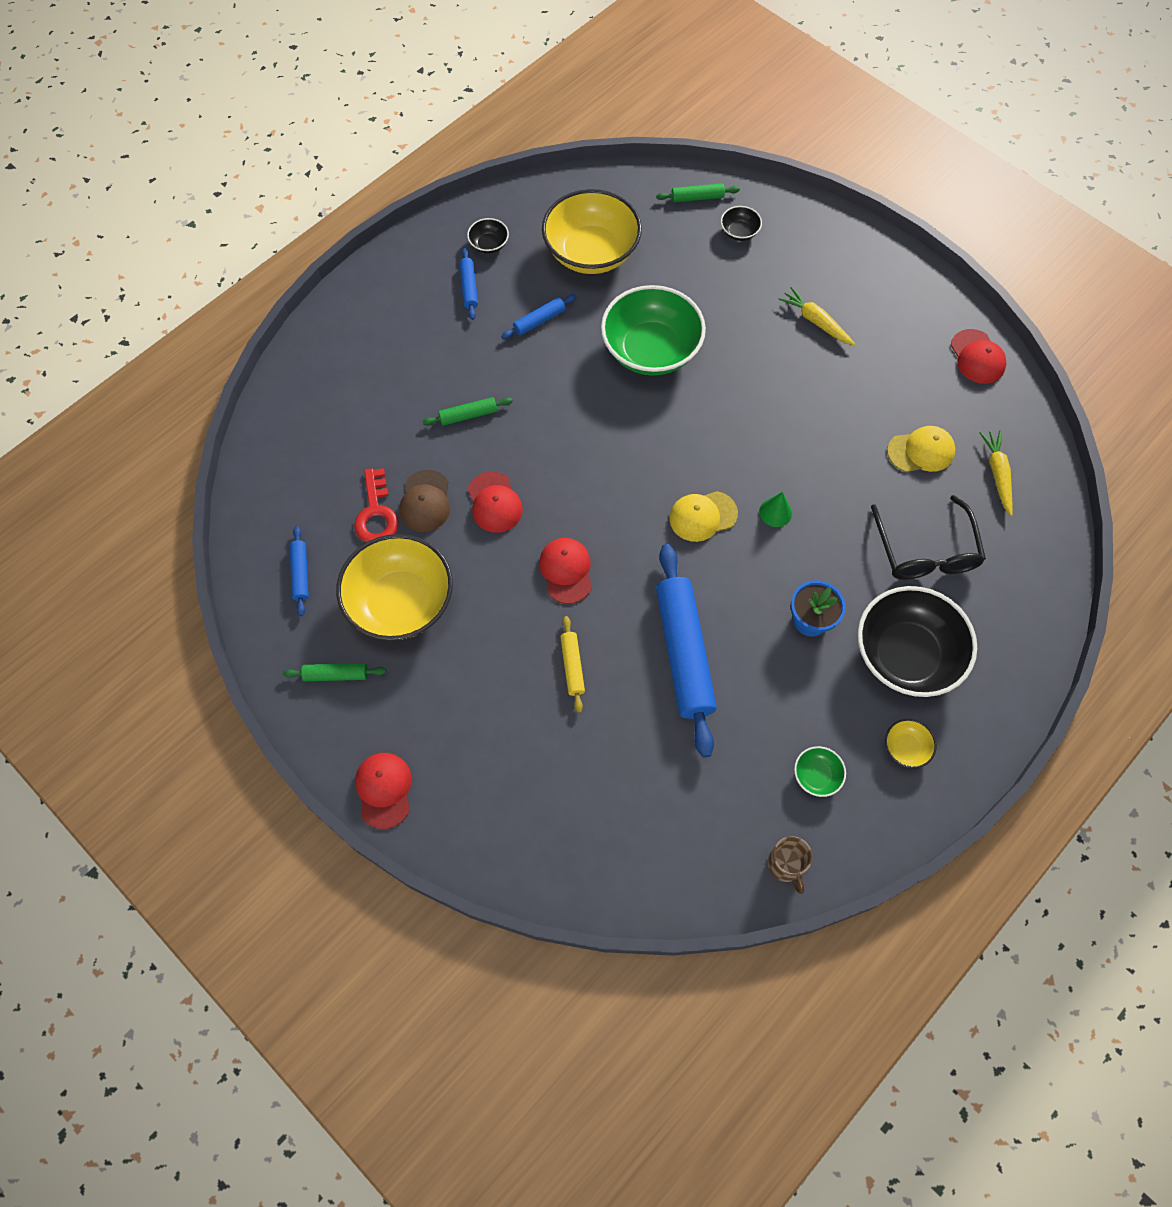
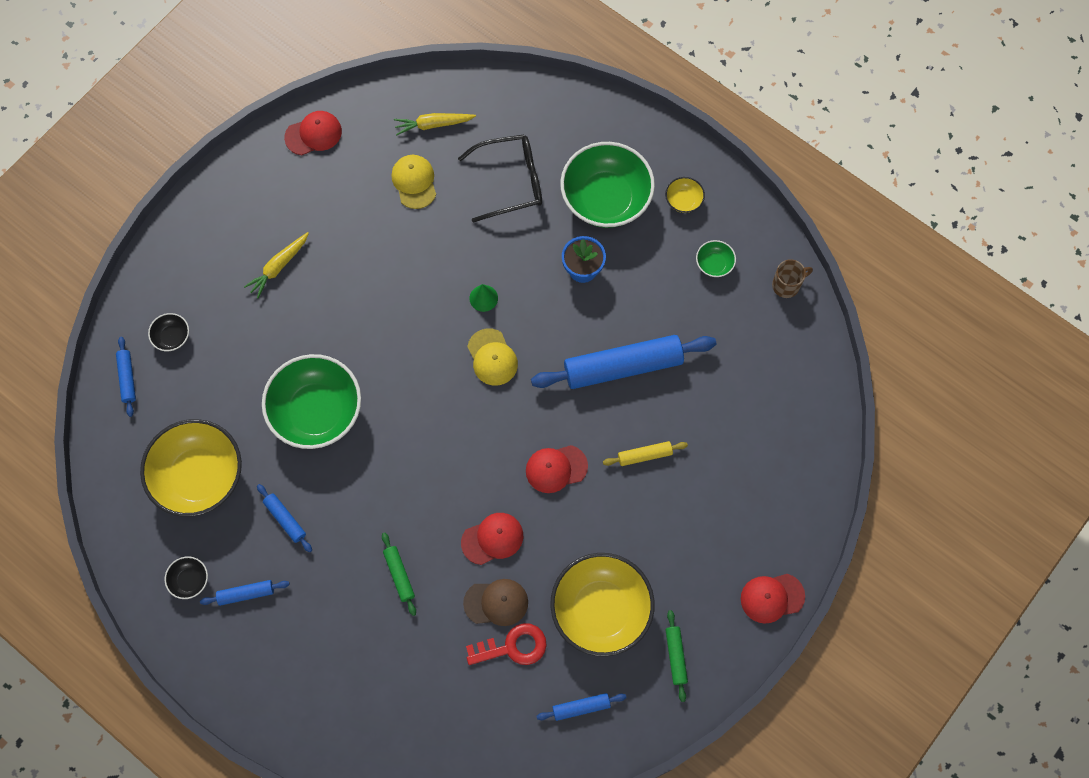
camera: 95 degrees left, 5 degrees up
(697, 198) = (127, 378): green rolling pin -> blue rolling pin
(906, 655) = (606, 198): black bowl -> green bowl

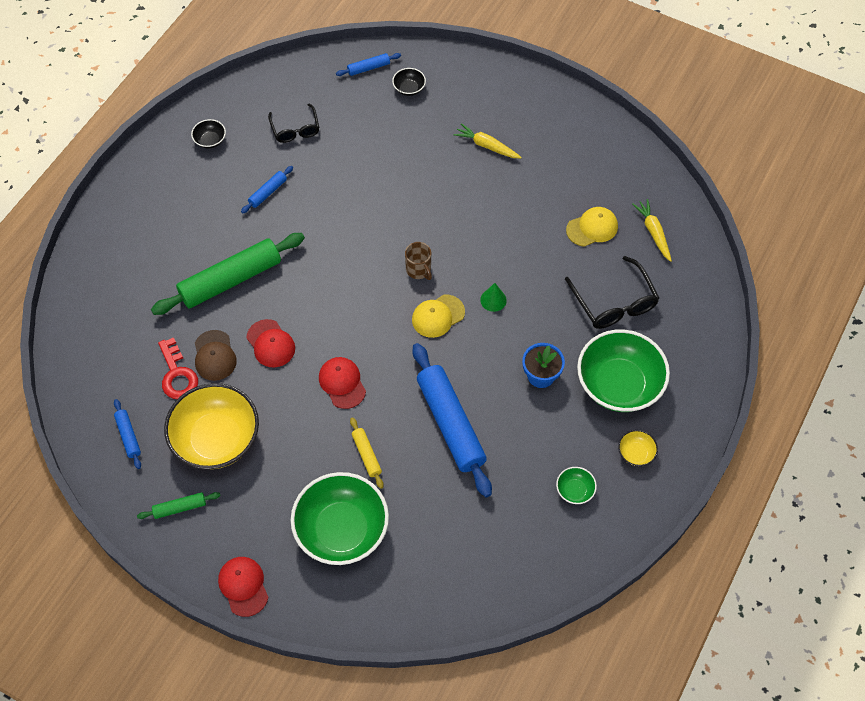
camera: 80 degrees right, 10 degrees down
(199, 476) = (295, 129): yellow bowl -> black glasses
(246, 594) = (203, 178): blue rolling pin -> none
(313, 134) = (617, 147): red cap -> none
(317, 411) = (363, 196): green bowl -> green bowl (342, 529)
(399, 575) = (230, 280): green rolling pin -> green rolling pin, size x2.22
(786, 285) = (568, 562): brown mug -> brown mug (419, 270)

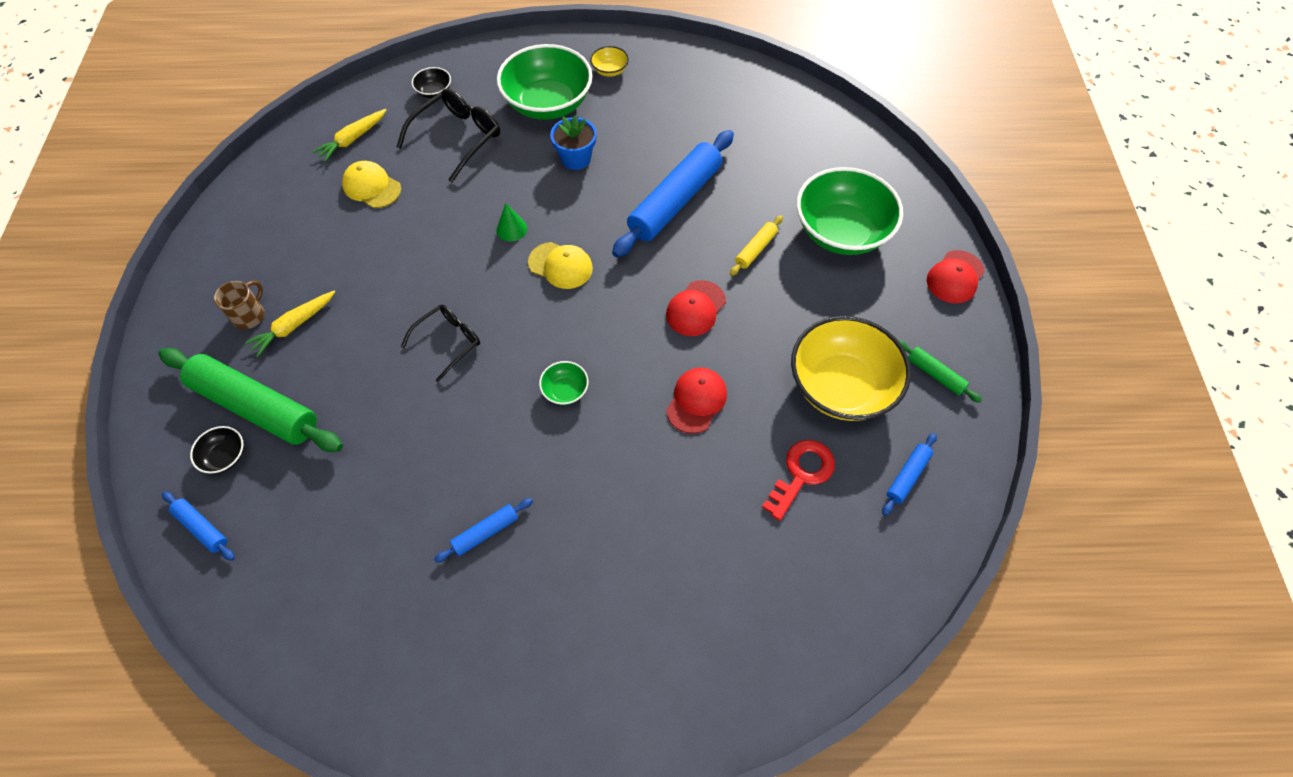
camera: 120 degrees left, 0 degrees up
(210, 140) = (431, 671): black bowl -> black bowl (434, 92)
(214, 356) = (751, 449): brown cap -> none
(230, 280) = (642, 495): green rolling pin -> green rolling pin (256, 407)
(268, 192) = (485, 532): blue rolling pin -> blue rolling pin turned 45 degrees counterclockwise
(295, 129) = (359, 561): black glasses -> black glasses (449, 342)
(419, 270) = (511, 309): brown mug -> brown mug (249, 315)
(486, 146) = (294, 326): yellow carrot -> yellow carrot turned 45 degrees clockwise
(574, 490) = (674, 94): green bowl -> green bowl (565, 390)

